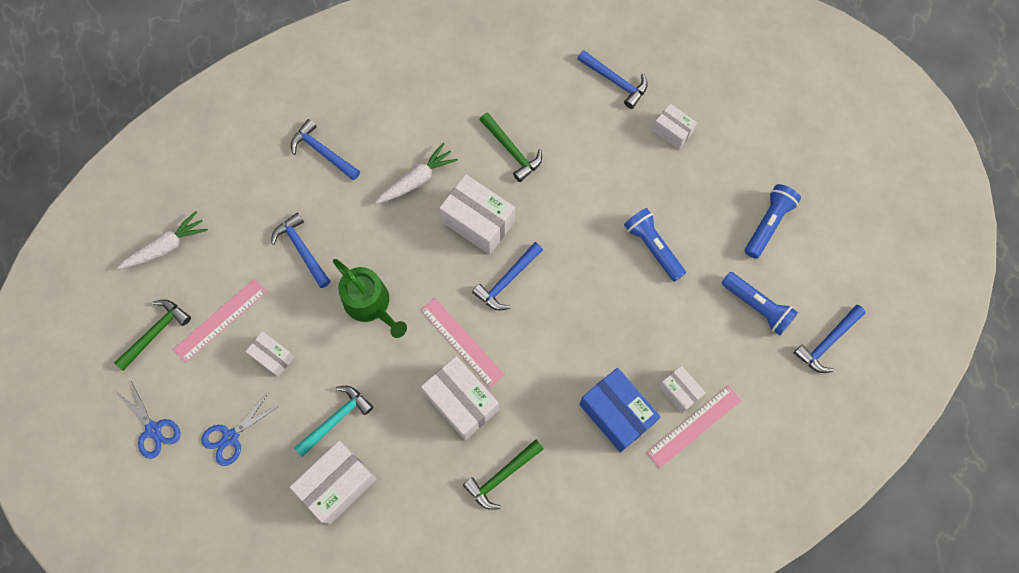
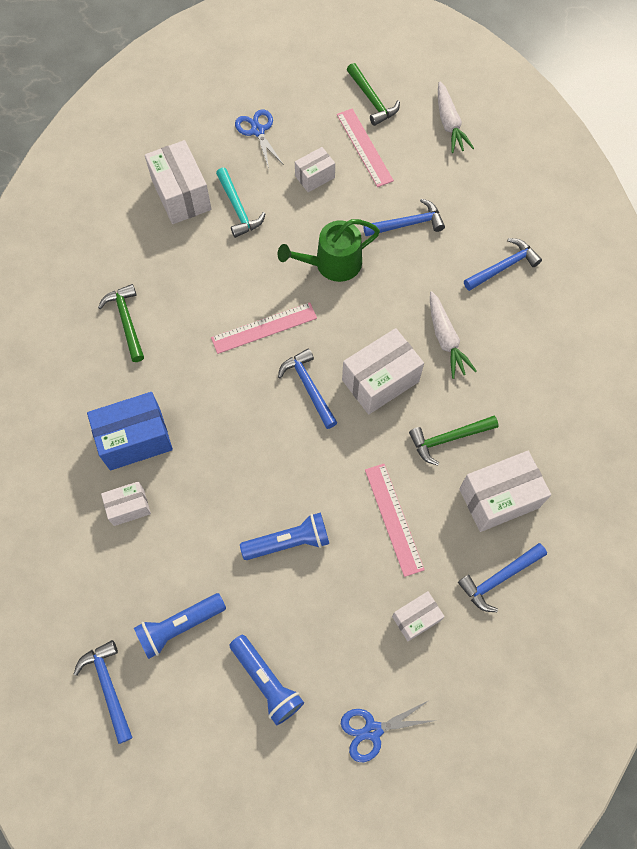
camera: 110 degrees right, 5 degrees down
(153, 430) = (288, 82): blue scissors -> blue scissors (372, 731)
(461, 402) = (208, 310): white box -> white box (499, 498)
(694, 426) = (89, 507): pink ruler -> pink ruler (393, 519)

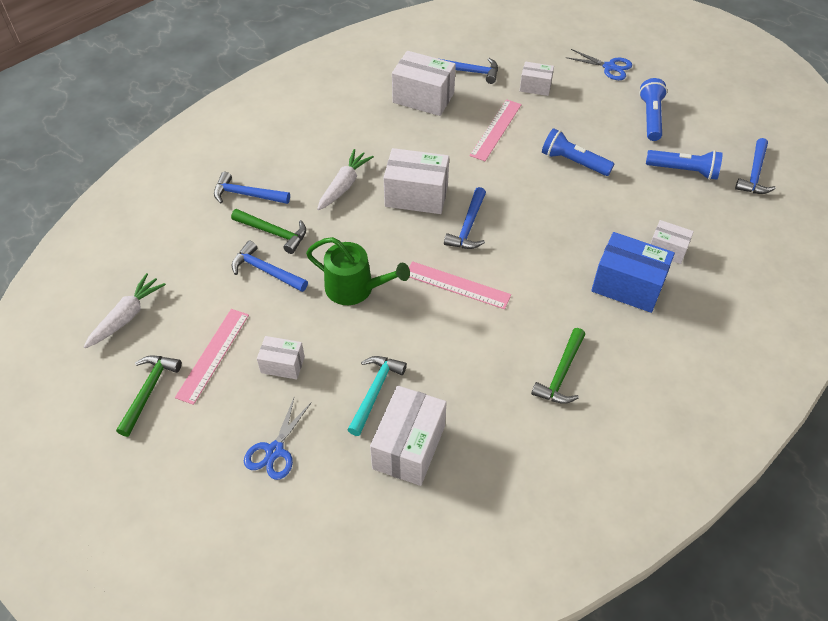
camera: 135 degrees left, 15 degrees down
(449, 439) = (414, 139): green hammer -> green hammer (273, 232)

